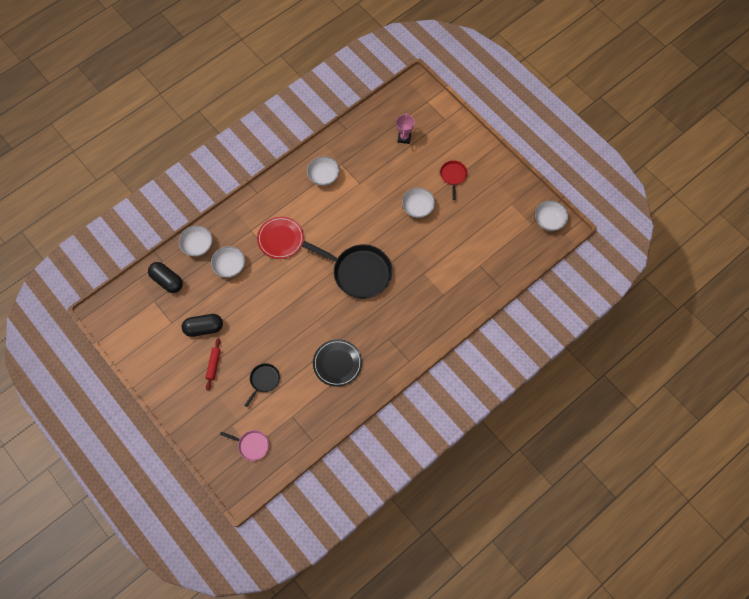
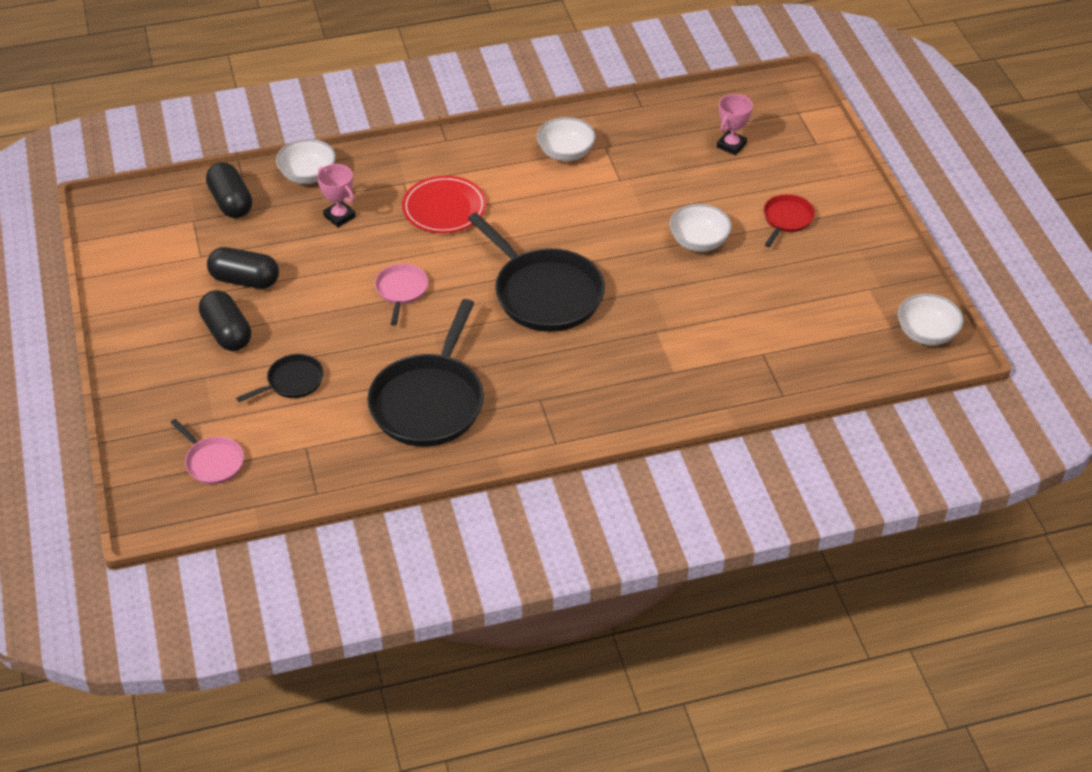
camera: 25 degrees right, 20 degrees down
(213, 365) = (227, 332): red rolling pin -> black capsule
(229, 266) = (339, 216): white bowl -> pink trophy
(287, 301) = (401, 290): none -> pink pan
(337, 363) = (429, 402): black plate -> black pan

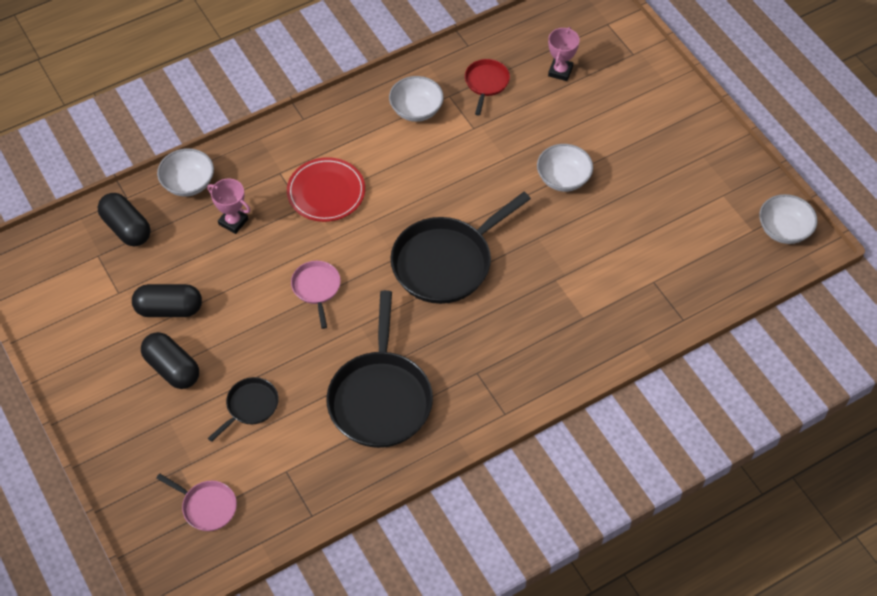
camera: 15 degrees left, 10 degrees up
(545, 293) = (446, 262): black pan -> black pan turned 105 degrees clockwise
(786, 219) = (632, 139): red pan -> red pan (486, 83)

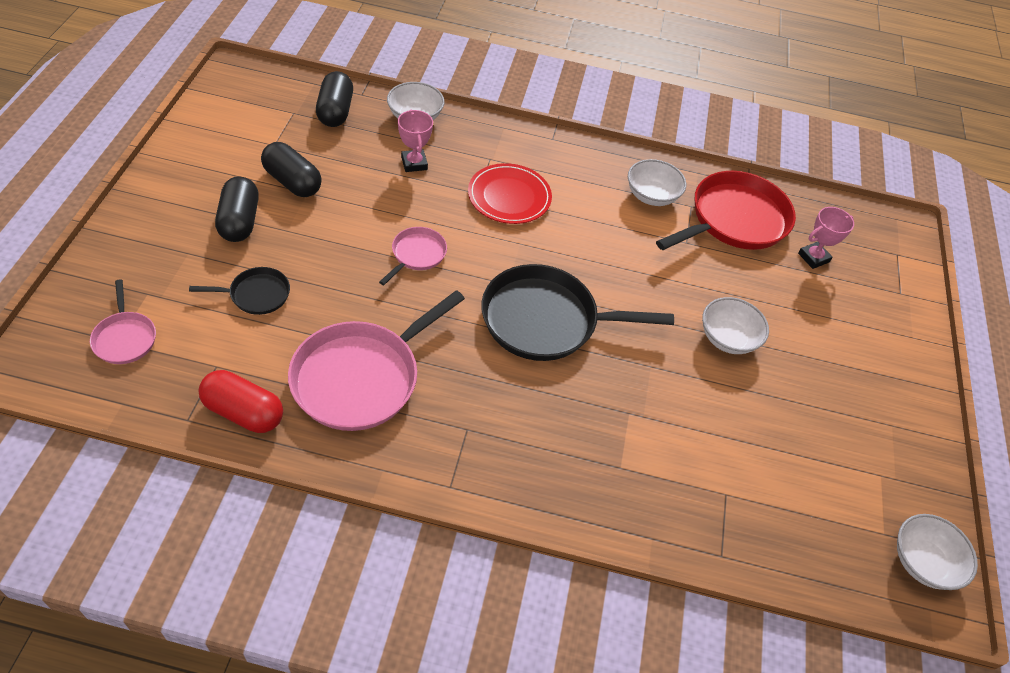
camera: 35 degrees right, 5 degrees down
(338, 481) = (244, 412): none -> red capsule
(380, 398) = (361, 378): black pan -> pink pan
(486, 83) = (734, 219): red pan -> red pan, size x2.03

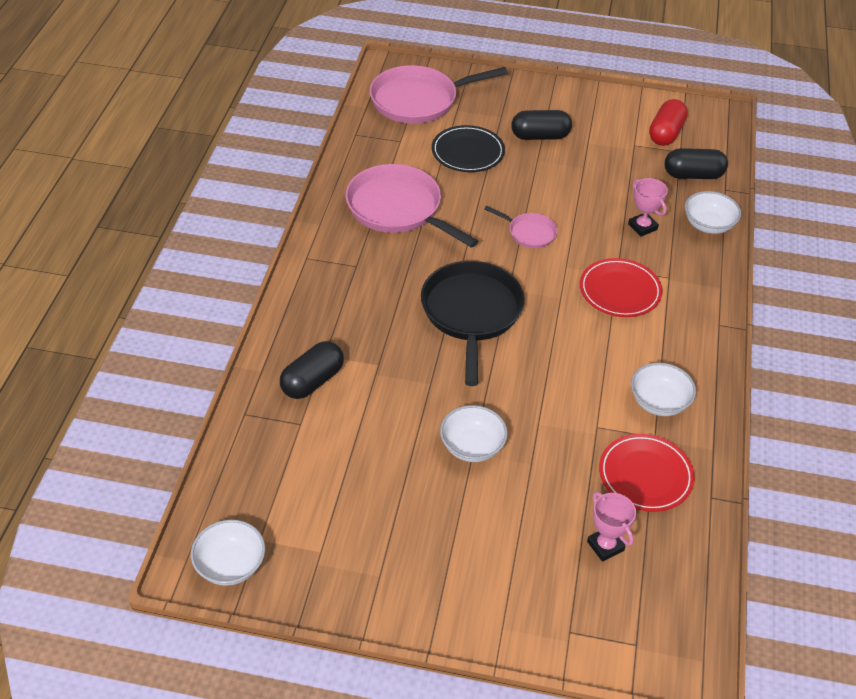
camera: 95 degrees right, 5 degrees down
(125, 338) = (418, 100): pink pan -> pink pan, size x2.03
(244, 412) = (363, 157): red capsule -> red capsule (665, 133)
(256, 294) = (468, 152): black pan -> black plate
(292, 182) = (593, 158): black capsule -> black capsule (312, 381)
(414, 163) = (642, 227): pink trophy -> pink trophy turned 75 degrees clockwise
(734, 219) = (645, 475): red pan -> red plate

